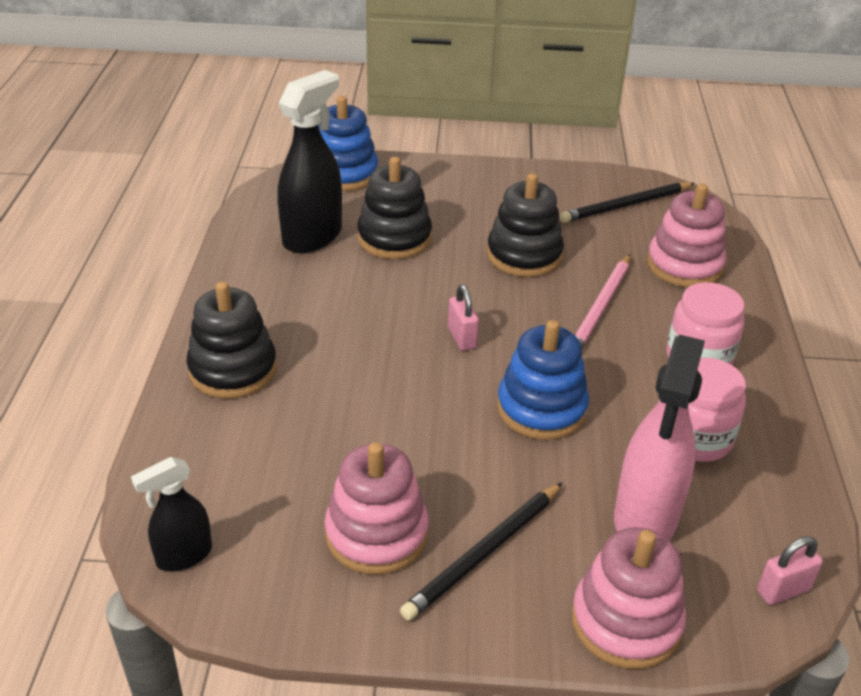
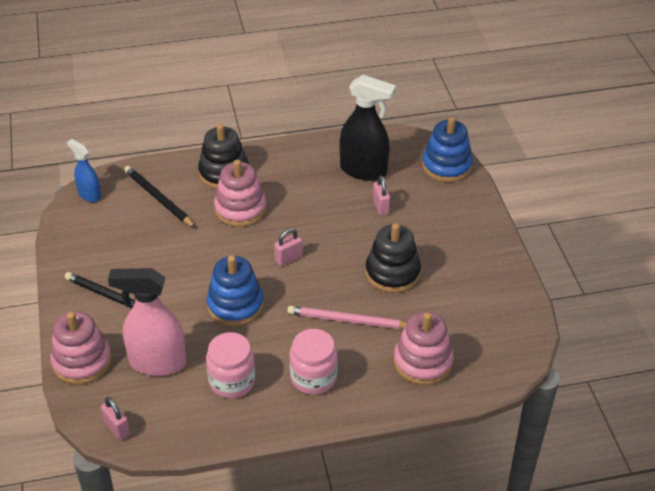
camera: 75 degrees right, 5 degrees up
(184, 556) = (89, 195): black spray bottle -> blue spray bottle
(376, 534) = (118, 256): pink stacking toy -> pink stacking toy (240, 209)
(394, 238) = (380, 207): black stacking toy -> pink padlock
(626, 205) = (488, 320): black pencil -> black pencil (158, 198)

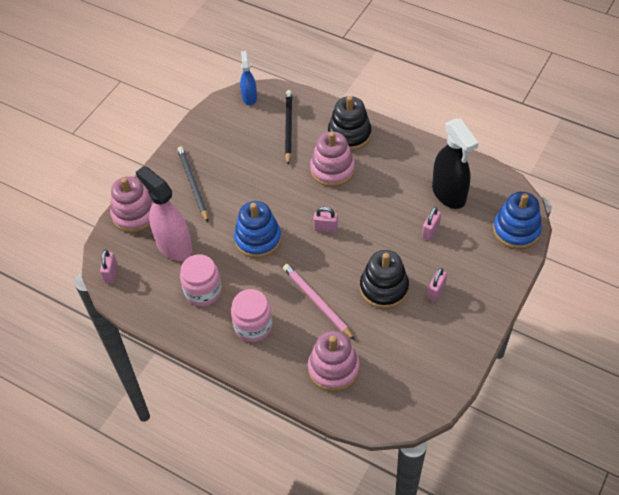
camera: 45 degrees right, 10 degrees up
(437, 248) = (436, 291): none -> pink padlock

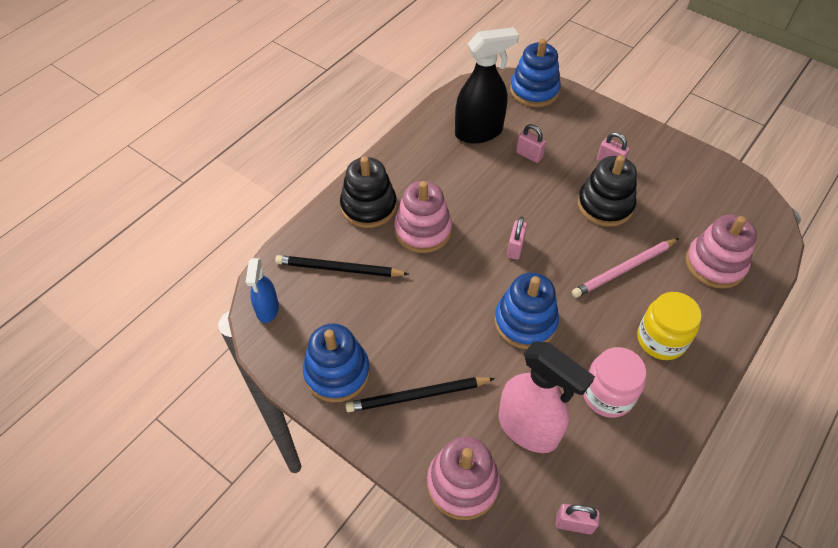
camera: 85 degrees left, 0 degrees up
(174, 246) = (528, 429): pink spray bottle -> pink spray bottle turned 105 degrees counterclockwise
(206, 141) = (337, 372): none -> blue stacking toy
(249, 97) = (267, 309): blue spray bottle -> blue spray bottle turned 90 degrees counterclockwise
(253, 326) = (661, 339): pink jar -> yellow jar

